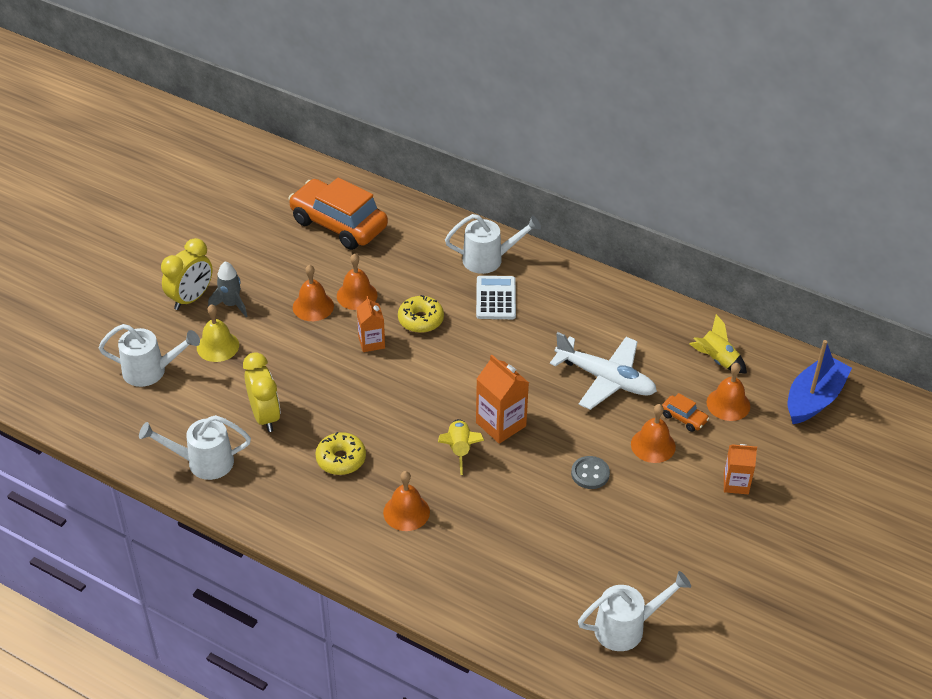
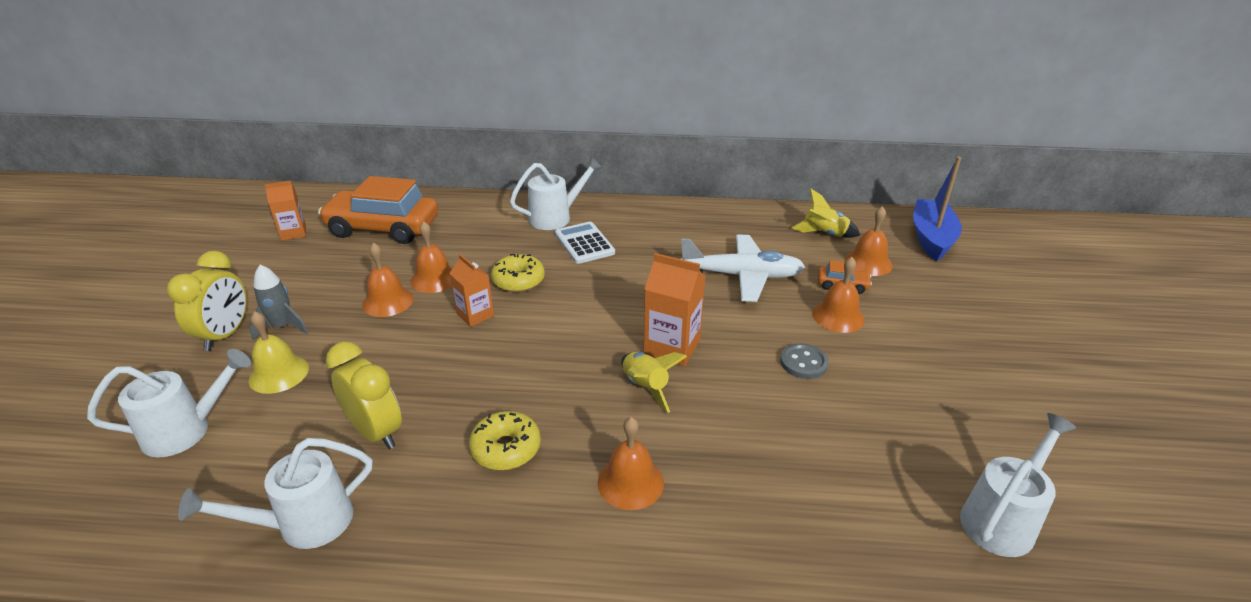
camera: 25 degrees left, 10 degrees down
(736, 483) = (945, 324): orange carton -> orange carton (293, 233)

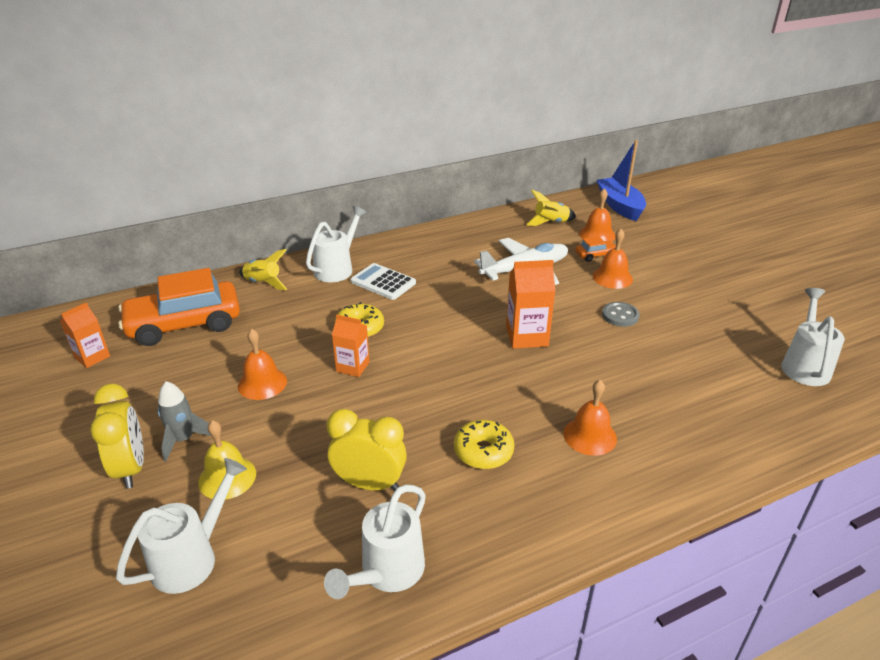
camera: 30 degrees left, 0 degrees up
(434, 279) = (284, 351): orange bell -> none
(645, 387) = (536, 370): yellow rocket -> yellow rocket (263, 283)

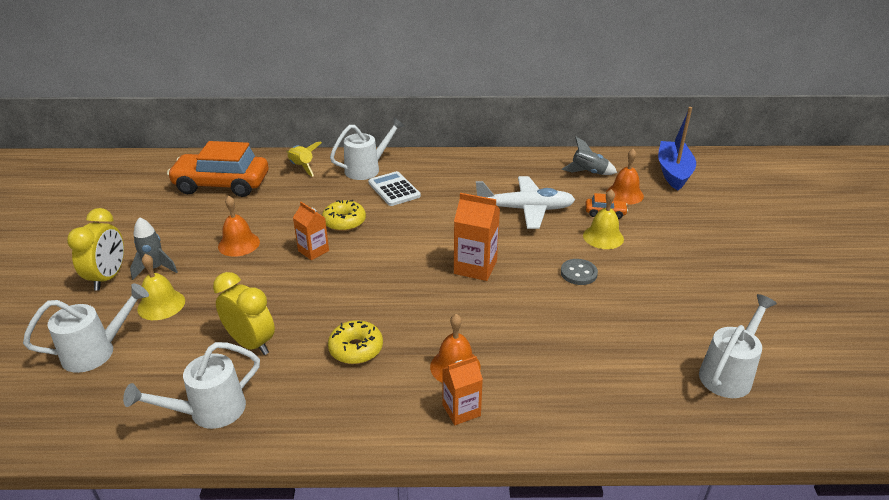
camera: 25 degrees right, 0 degrees up
(92, 357) = (145, 192): orange carton -> orange carton (461, 410)
(551, 223) = (588, 173): yellow rocket -> grey rocket
(612, 277) = (603, 237): orange bell -> yellow bell

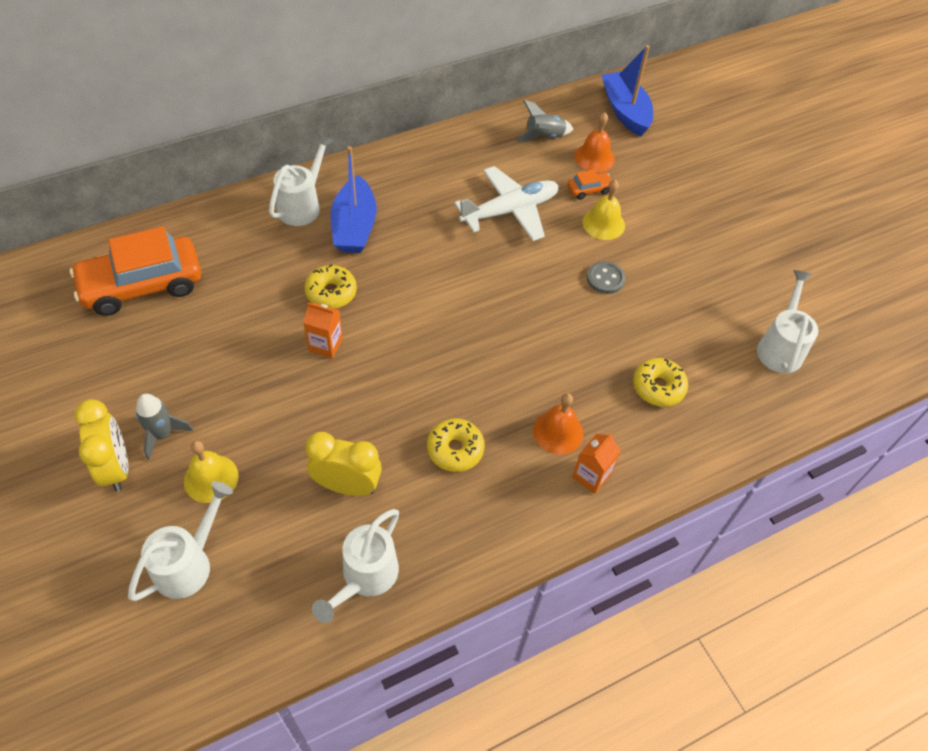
camera: 30 degrees left, 20 degrees up
(239, 244) = (234, 365): orange bell -> none
(302, 167) = (222, 226): yellow rocket -> none
(394, 189) = (354, 227): white calculator -> blue boat
(475, 267) = (506, 306): orange carton -> none
(576, 365) = (658, 387): none -> yellow donut

